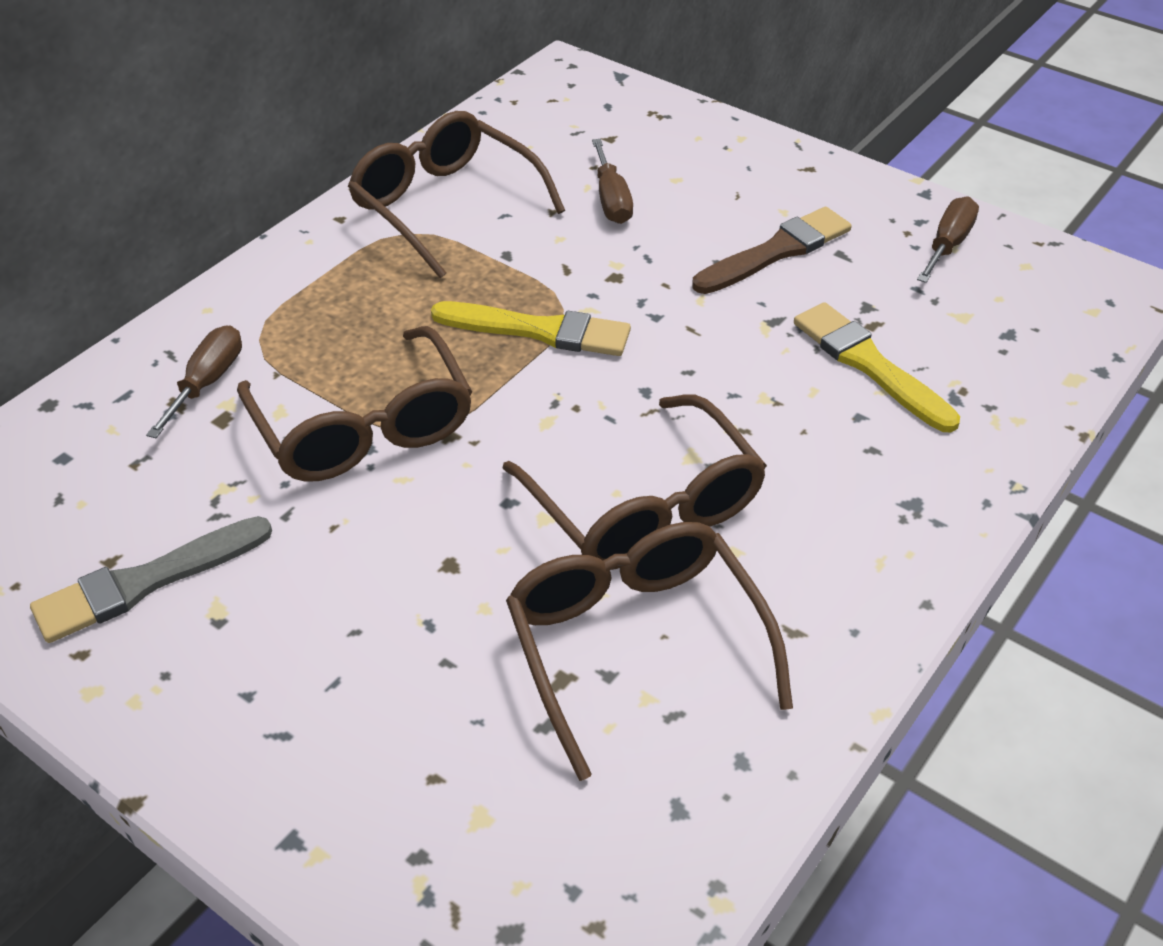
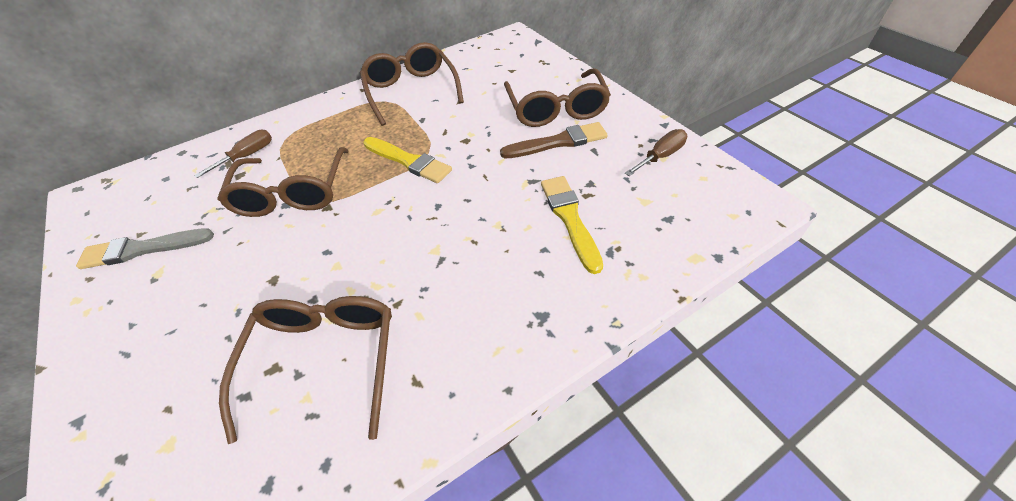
camera: 25 degrees right, 5 degrees up
(611, 200) = (491, 100): brown screwdriver -> none
(645, 507) = (390, 274): brown glasses -> brown glasses (556, 109)

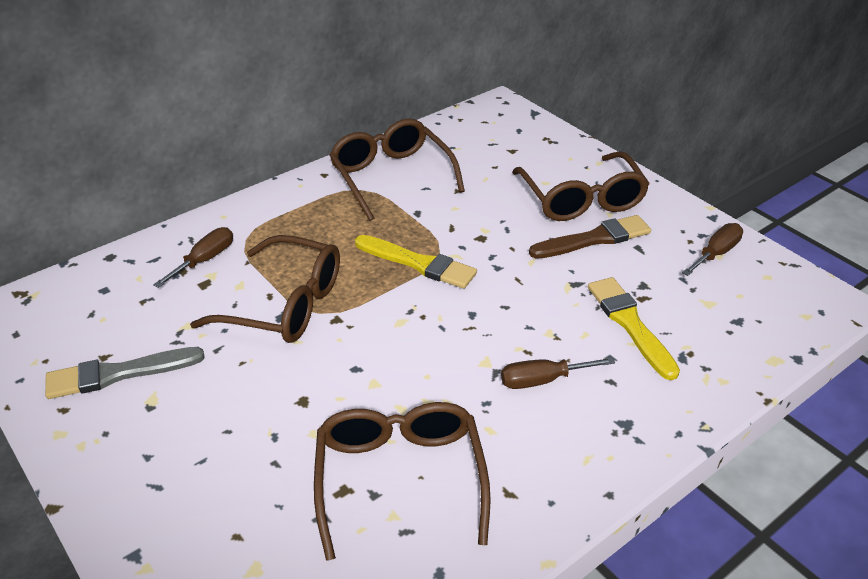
camera: 10 degrees left, 10 degrees down
(292, 194) = (285, 305): brown glasses -> brown glasses turned 60 degrees counterclockwise
(479, 269) = (542, 380): none -> brown screwdriver

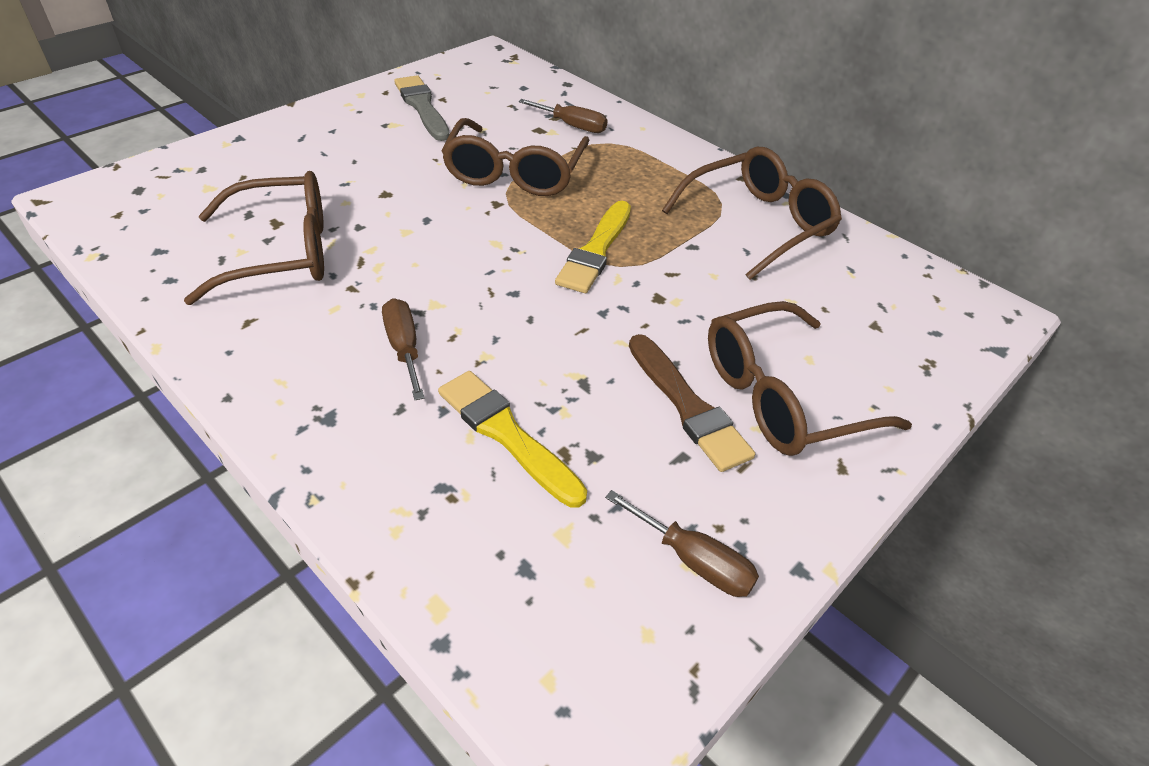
camera: 80 degrees right, 5 degrees up
(630, 324) = (507, 434): yellow brush -> yellow brush turned 105 degrees counterclockwise

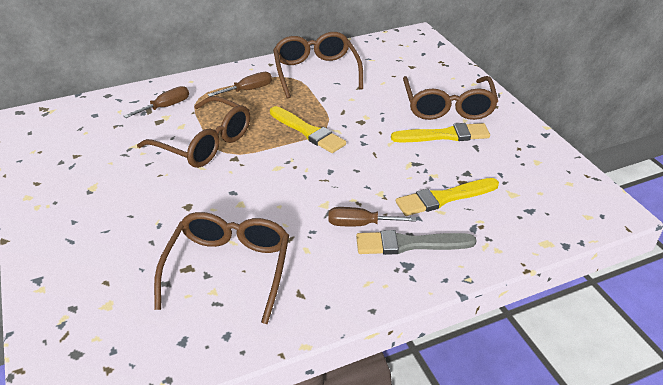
camera: 65 degrees left, 5 degrees down
(422, 107) = (79, 167): grey brush -> grey brush (409, 244)
(687, 406) = (444, 135): brown brush -> yellow brush
(693, 561) = (535, 160): brown screwdriver -> brown screwdriver (248, 90)

